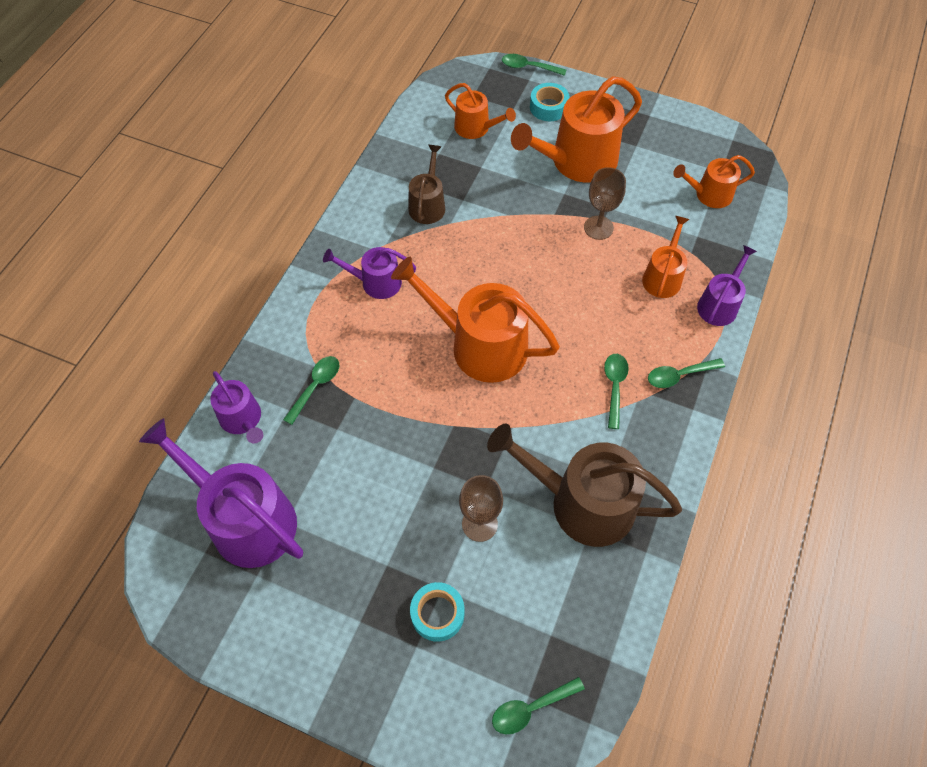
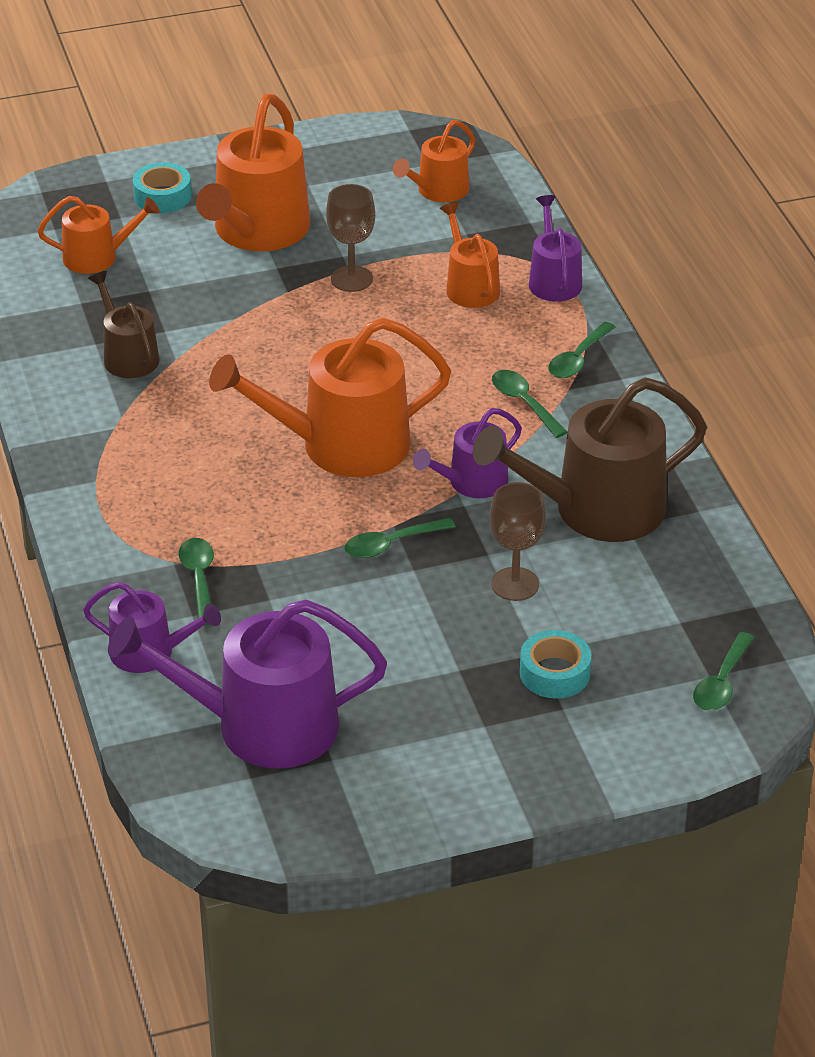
camera: 40 degrees left, 20 degrees down
(376, 282) = (154, 455): purple watering can -> purple watering can (472, 482)
(528, 67) = (91, 169): green spoon -> green spoon (391, 544)

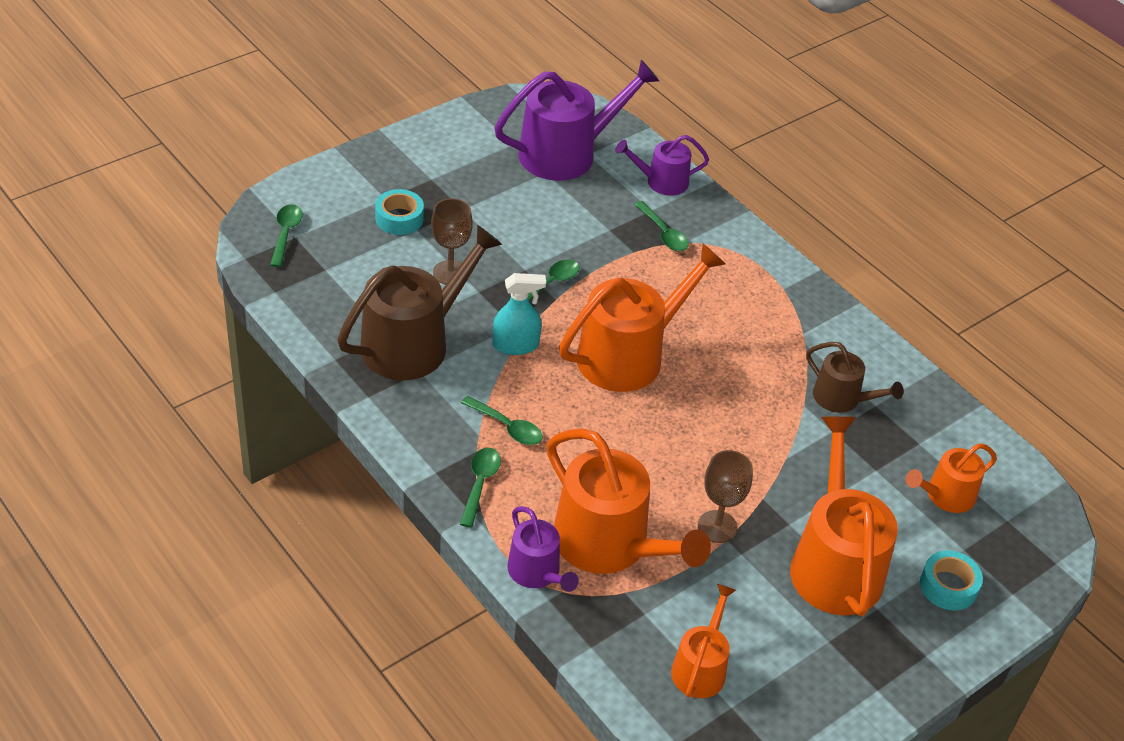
camera: 155 degrees right, 5 degrees up
(470, 286) = (609, 544): orange watering can -> orange watering can, size x1.83
(472, 482) = (516, 345): purple watering can -> turquoise spray bottle

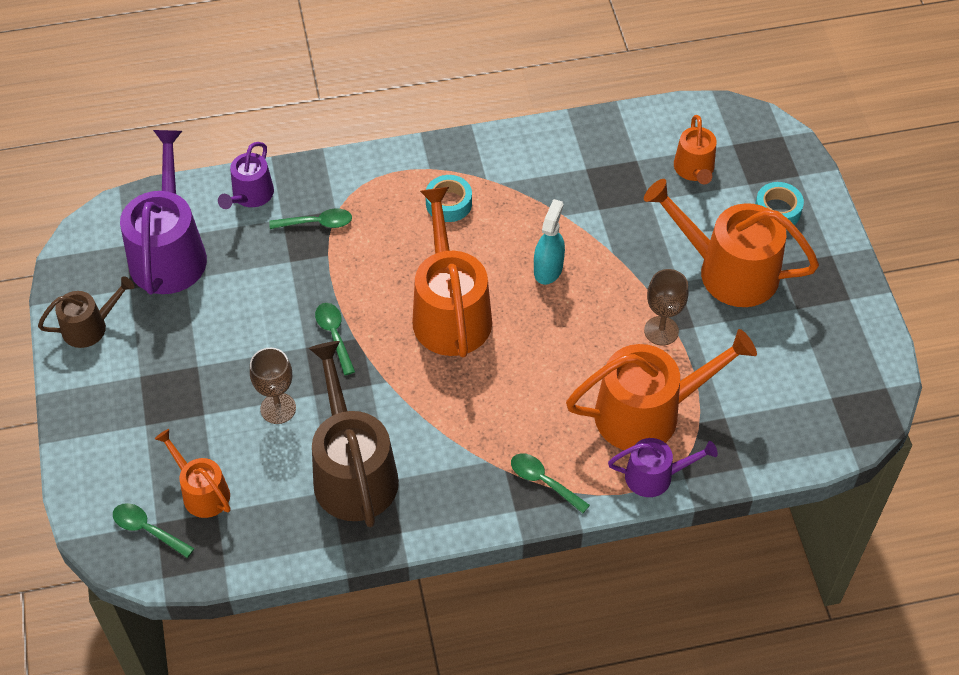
camera: 60 degrees left, 10 degrees up
(399, 218) = (181, 423): turquoise tape -> turquoise tape (448, 203)
(507, 427) = (489, 436): green spoon -> none
(516, 345) = (396, 392): turquoise spray bottle -> turquoise spray bottle (548, 269)
(700, 667) = (789, 402): orange watering can -> orange watering can (202, 492)
(842, 398) = (569, 187): brown watering can -> brown watering can (90, 327)

